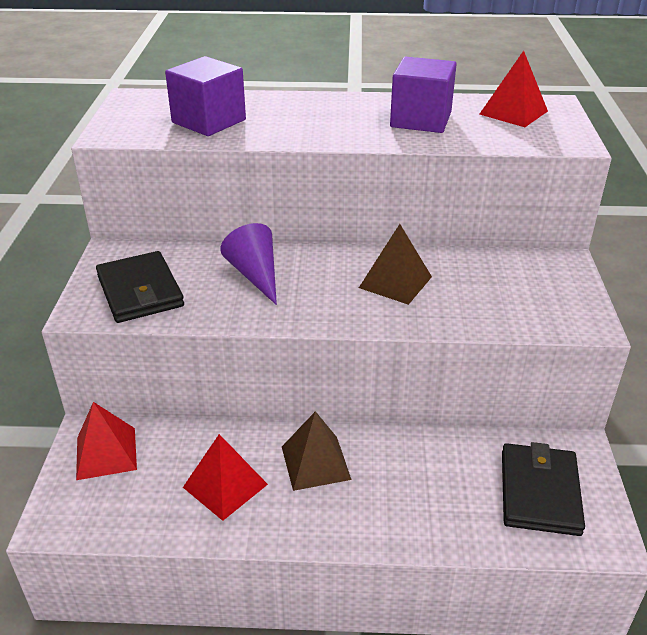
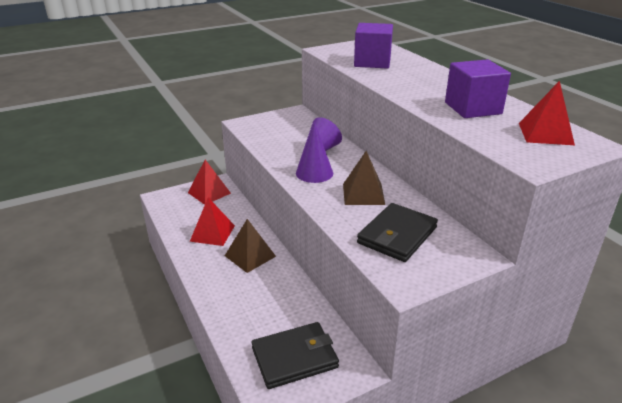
camera: 60 degrees right, 5 degrees down
(140, 291) = (271, 129): black wallet -> black wallet (397, 235)
(310, 299) = (314, 173): none -> purple cone

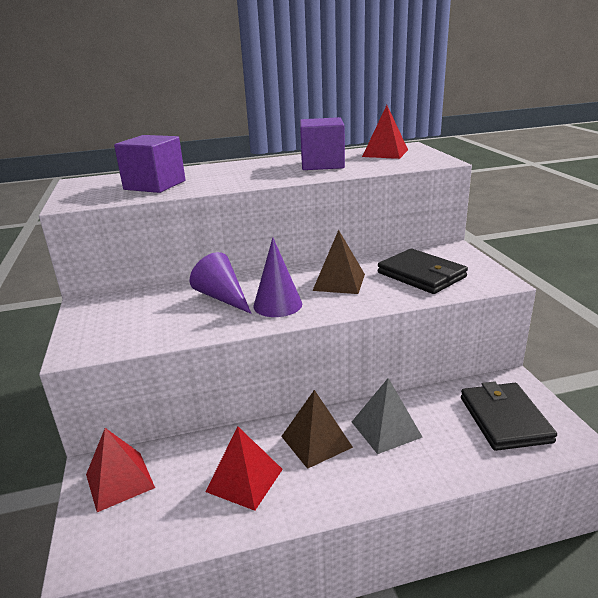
camera: 75 degrees left, 5 degrees down
(268, 287) = (386, 429): none -> grey pyramid

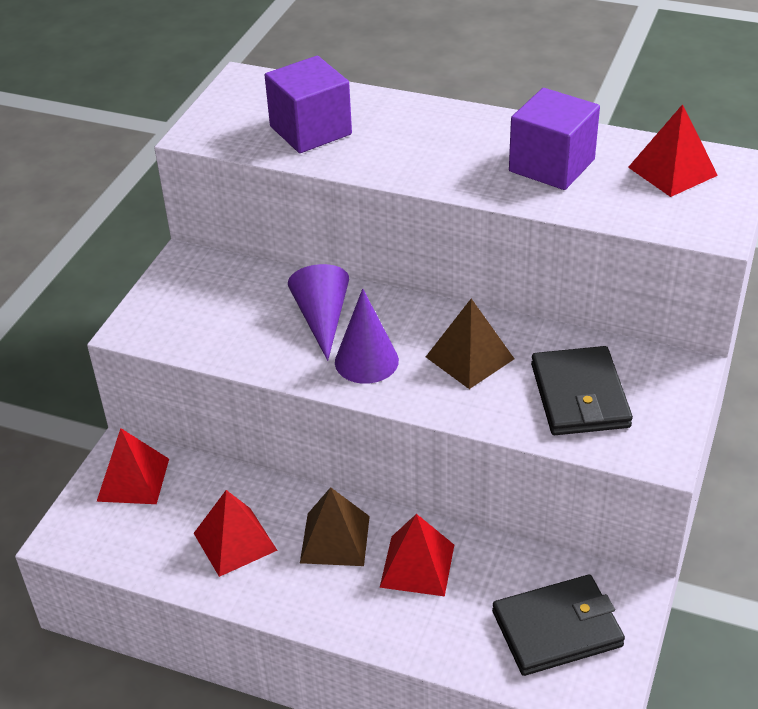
camera: 35 degrees right, 15 degrees up
(386, 429) = (417, 565): grey pyramid -> red pyramid
(504, 419) = (557, 628): black wallet -> black wallet turned 45 degrees clockwise

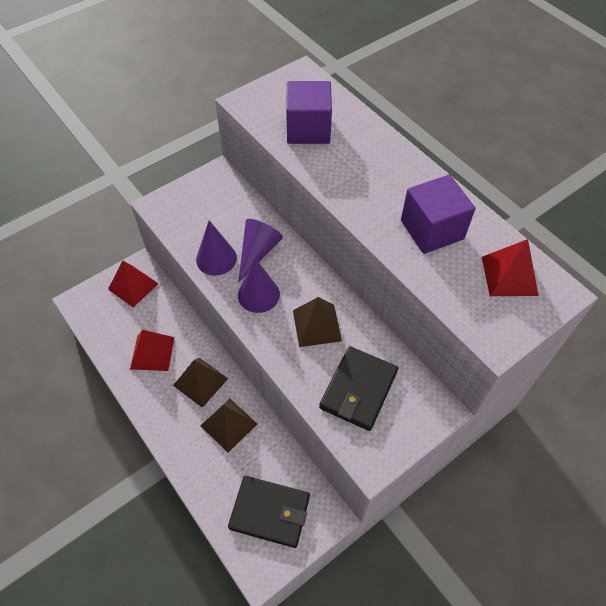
camera: 30 degrees right, 15 degrees up
(273, 349) = (216, 258): none -> purple cone
(417, 565) = (228, 424): red pyramid -> brown pyramid

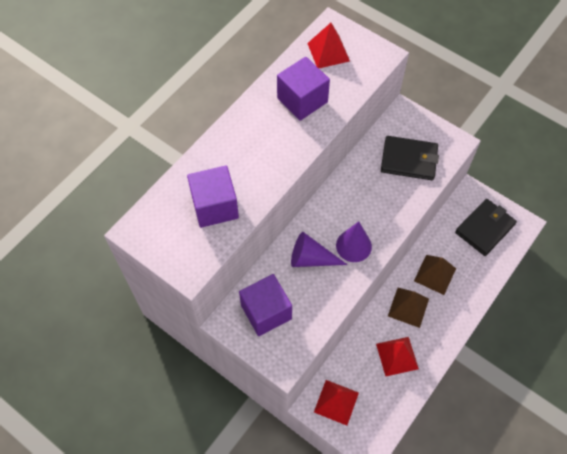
camera: 105 degrees left, 5 degrees up
(215, 203) = (266, 312): none -> purple cube
(216, 258) = (329, 290): purple cone -> none
(270, 512) = (484, 228): black wallet -> black wallet turned 45 degrees clockwise
(317, 325) = (366, 197): brown pyramid -> none

